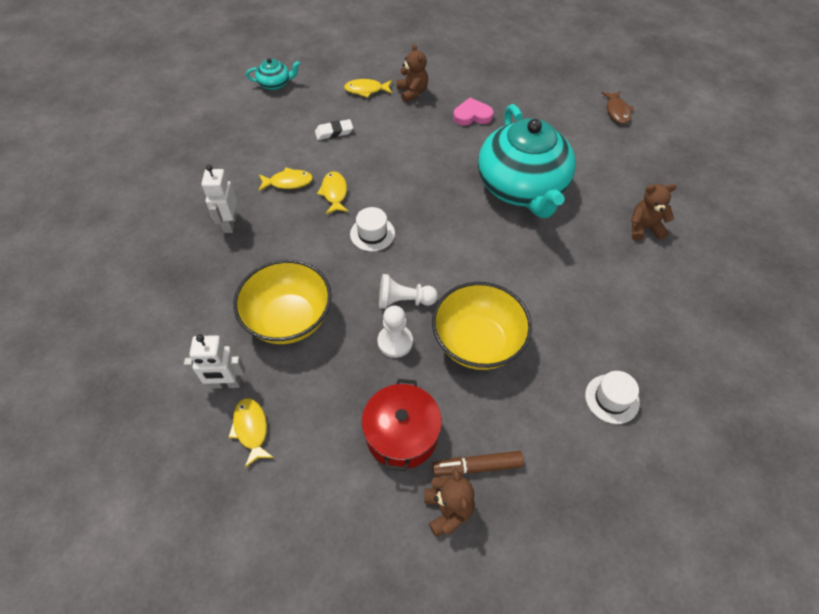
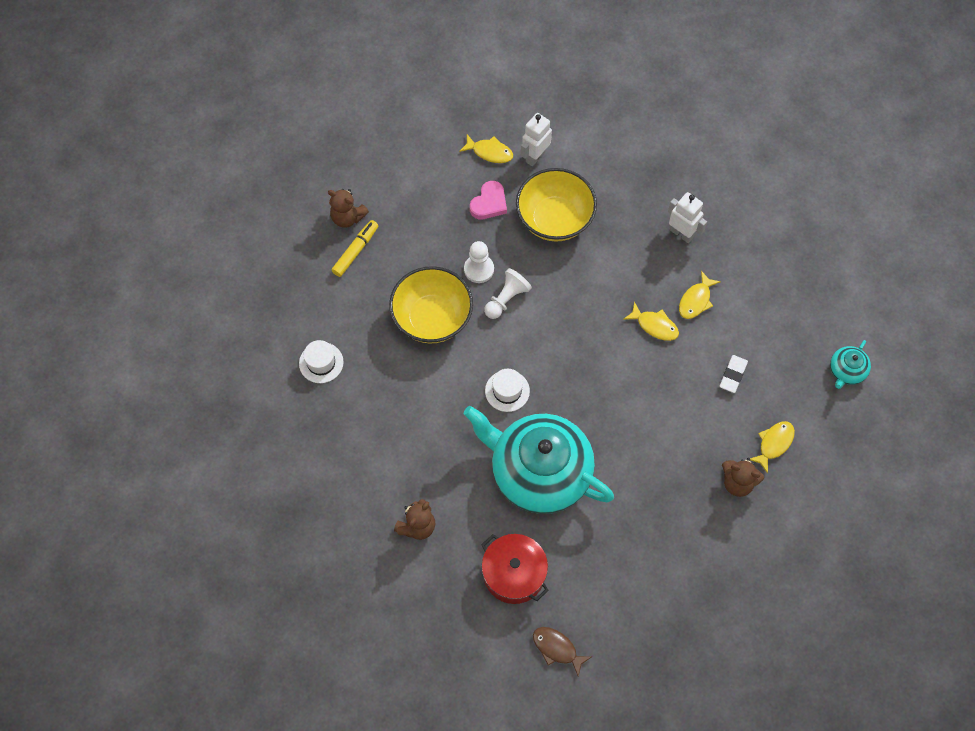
camera: 130 degrees right, 10 degrees up
(372, 233) = (587, 322): white hat -> white hat (507, 391)
(402, 434) = (412, 227): red pot -> red pot (514, 574)
(472, 115) = (661, 509): pink heart -> pink heart (489, 203)
(477, 466) = (355, 251): brown marker -> yellow marker

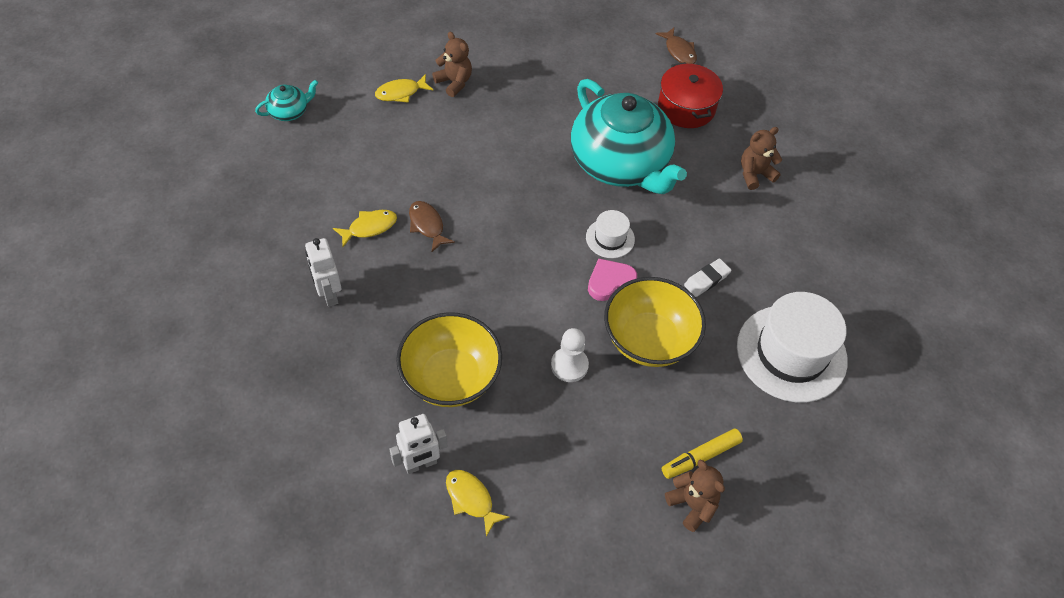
camera: 155 degrees left, 10 degrees down
(321, 362) = (791, 353): white hat -> white hat, size x2.10
(489, 203) = (512, 434): pink heart -> pink heart (610, 281)
(506, 299) = (558, 320): white pawn -> none
(654, 325) = (427, 225): yellow fish -> brown fish
(733, 375) = (390, 154): white eraser -> white eraser (706, 280)

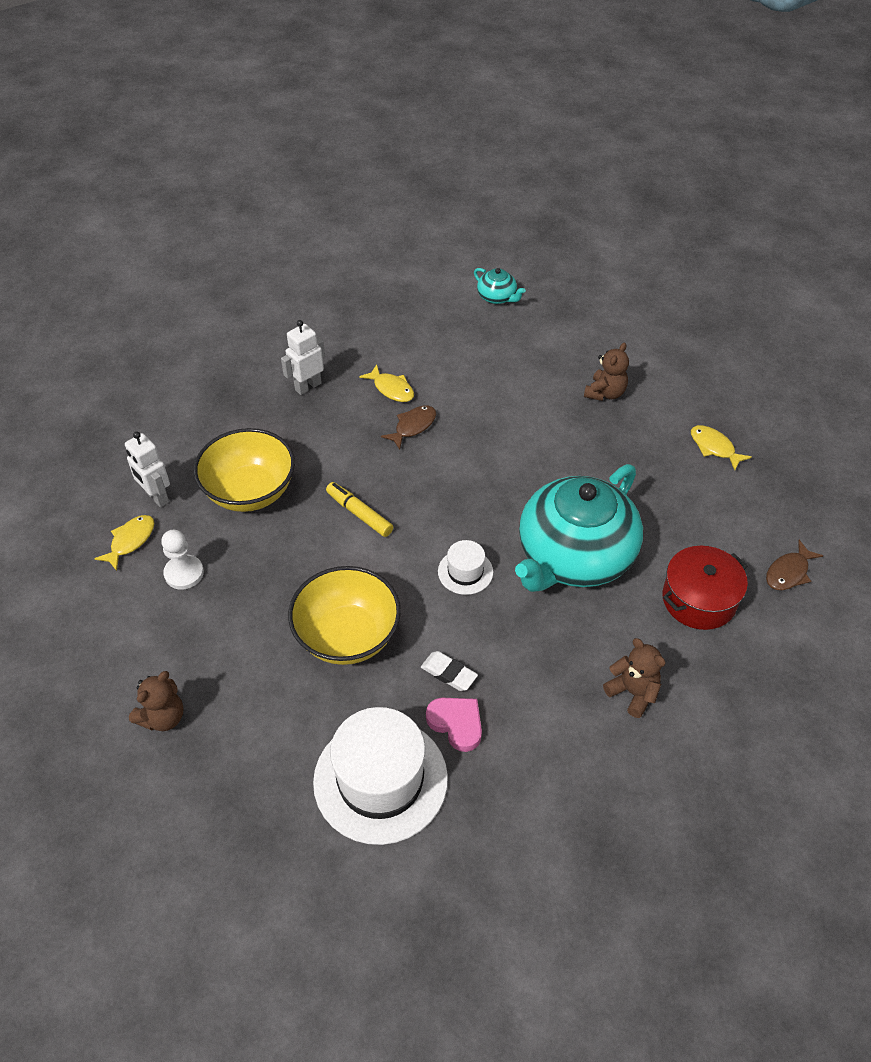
camera: 75 degrees right, 5 degrees down
(401, 93) = (566, 360): yellow fish -> yellow fish (714, 447)
(569, 365) = (293, 576): white pawn -> white pawn (184, 573)
(610, 281) = (408, 585): pink heart -> pink heart (456, 724)
(700, 457) = (219, 713): yellow marker -> yellow marker (359, 514)

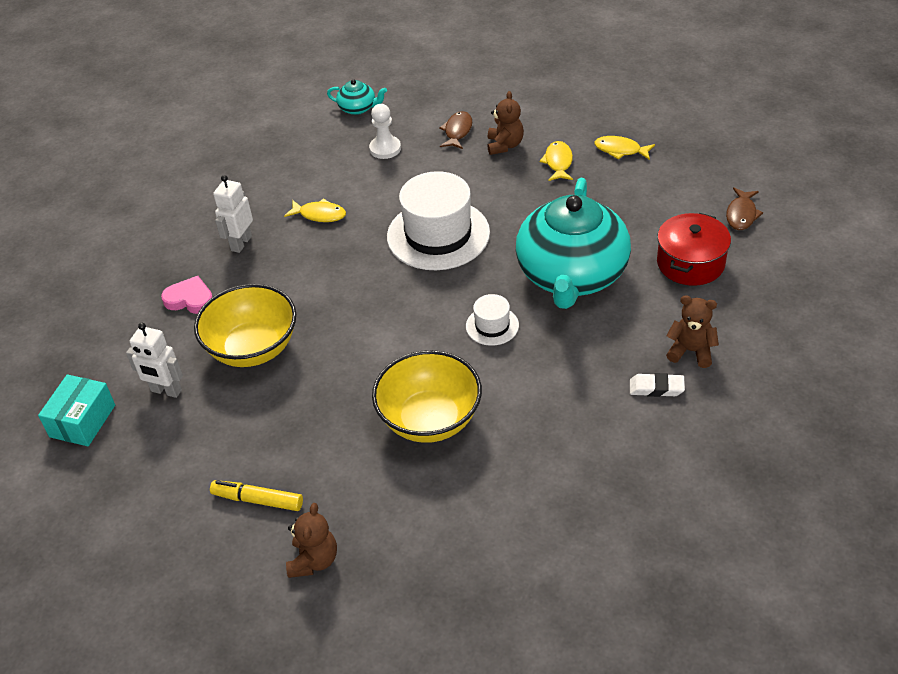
camera: 25 degrees left, 5 degrees down
(77, 492) = (82, 421): none -> turquoise box
(130, 541) = (169, 437): yellow fish -> yellow fish (558, 162)
(184, 573) = (242, 439): white pawn -> white pawn (385, 148)
(359, 514) = (367, 322): yellow marker -> yellow marker (258, 500)
(380, 780) = (542, 512): white hat -> white hat (438, 235)
(413, 426) = (361, 236): brown fish -> brown fish (457, 131)
(449, 673) = (537, 406): white eraser -> white eraser (656, 388)
(456, 724) = (572, 440): pink heart -> pink heart (190, 299)

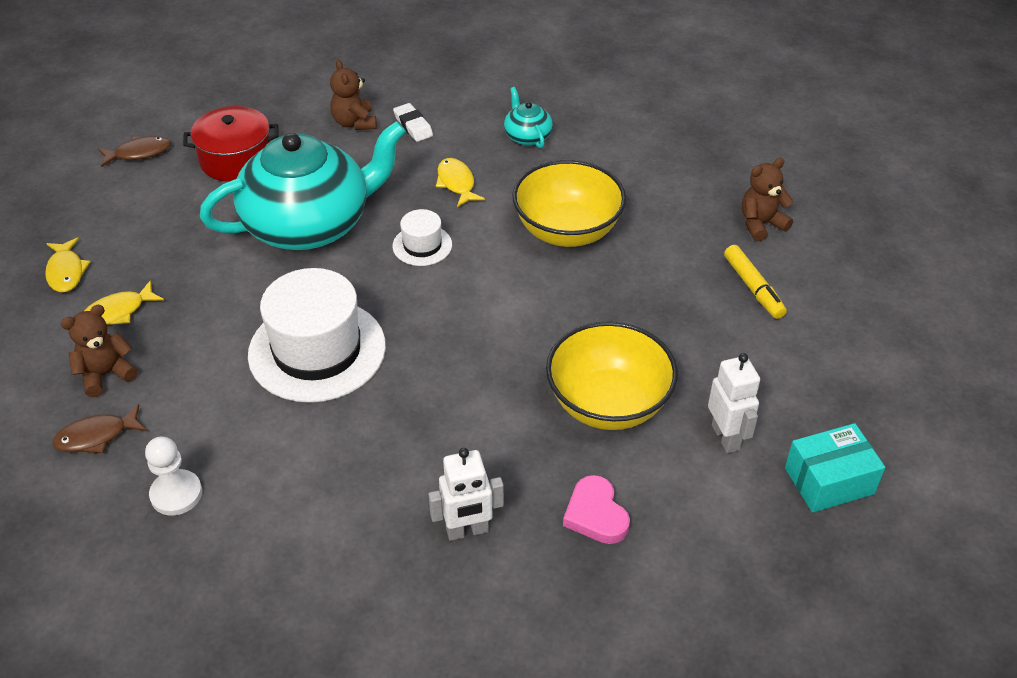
camera: 130 degrees left, 0 degrees up
(319, 215) = (357, 482): yellow fish -> yellow fish (456, 183)
(358, 108) = (88, 588): turquoise teapot -> turquoise teapot (527, 136)

